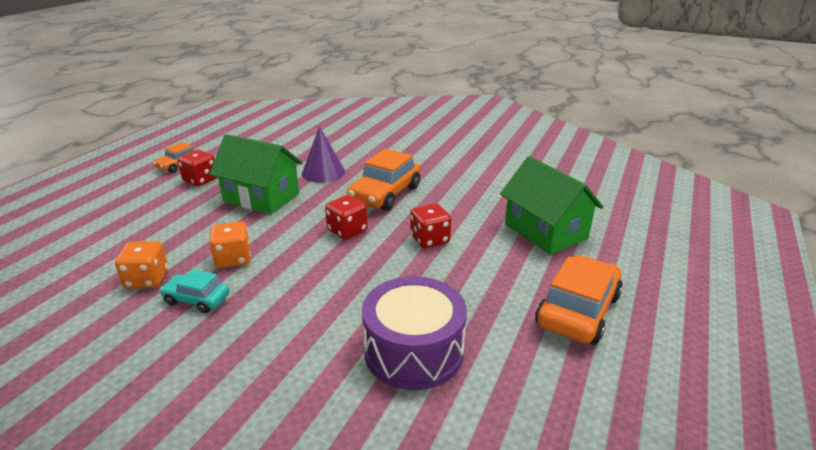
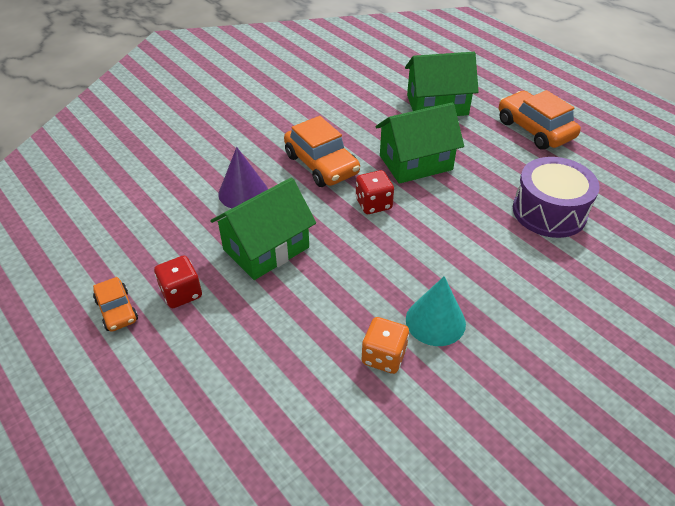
camera: 65 degrees left, 15 degrees up
(197, 299) = (435, 321): turquoise car -> turquoise cone
(233, 259) = (380, 287): orange dice -> none
(429, 239) = (415, 162): red dice -> green house

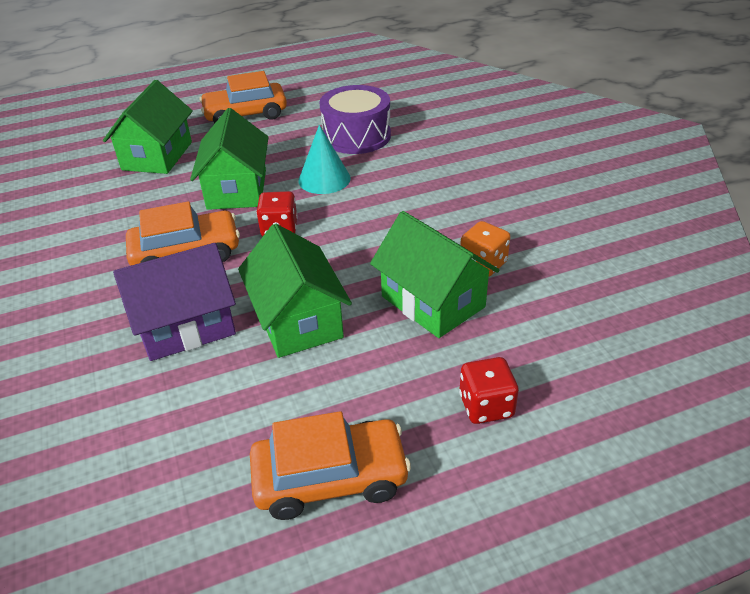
camera: 70 degrees left, 5 degrees down
(117, 310) = (330, 478): orange car -> orange car, size x1.76
(181, 293) = (332, 406): red dice -> red dice (486, 406)
(243, 192) = (186, 326): purple cone -> purple house
(315, 328) = (432, 302): none -> green house
(435, 321) = (453, 225): turquoise cone -> turquoise cone (324, 179)

